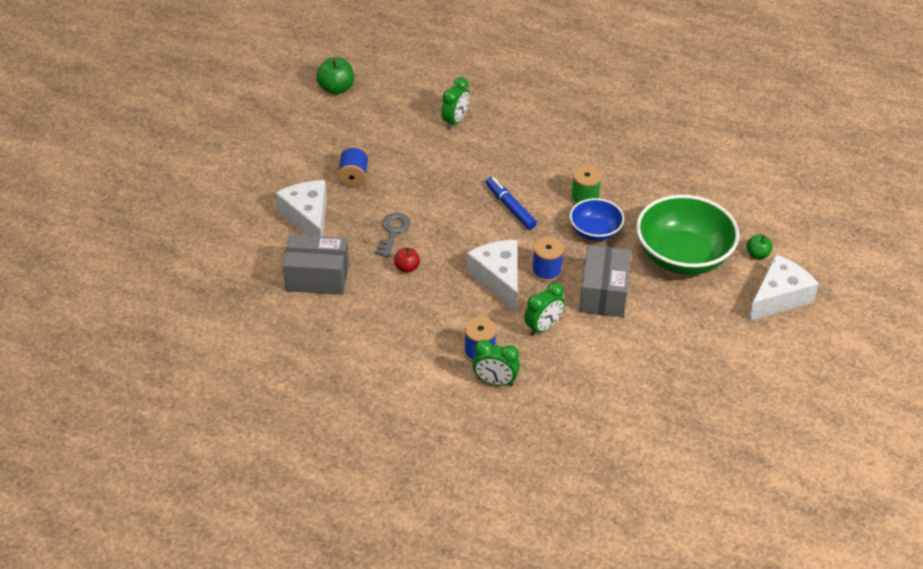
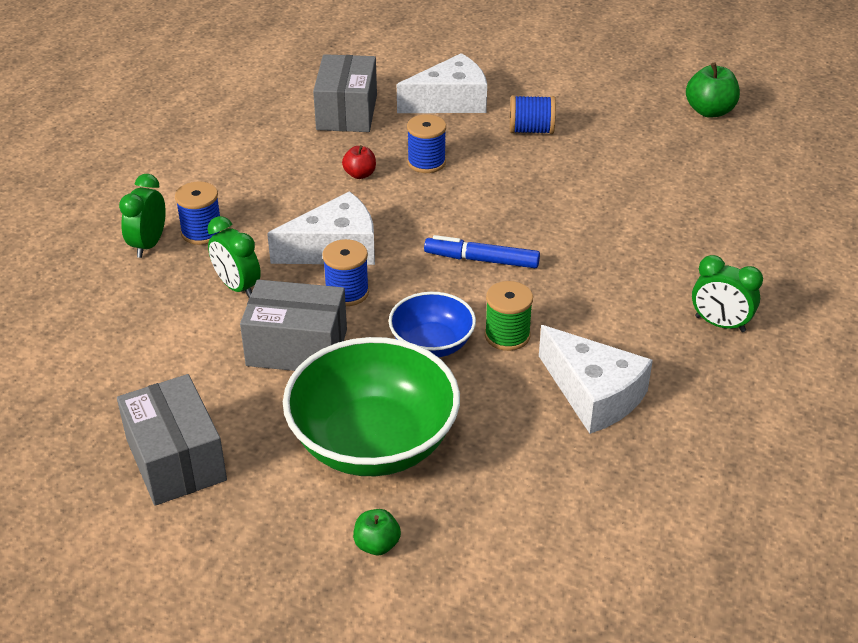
camera: 90 degrees right, 5 degrees down
(393, 232) = (426, 162): grey key -> blue spool
(455, 121) = (667, 210): green clock -> green clock (720, 324)
(510, 207) = (481, 260): blue marker -> blue marker turned 135 degrees counterclockwise
(709, 343) = (176, 459): none -> grey box
(779, 297) = (267, 564): white cheese -> white cheese (593, 394)

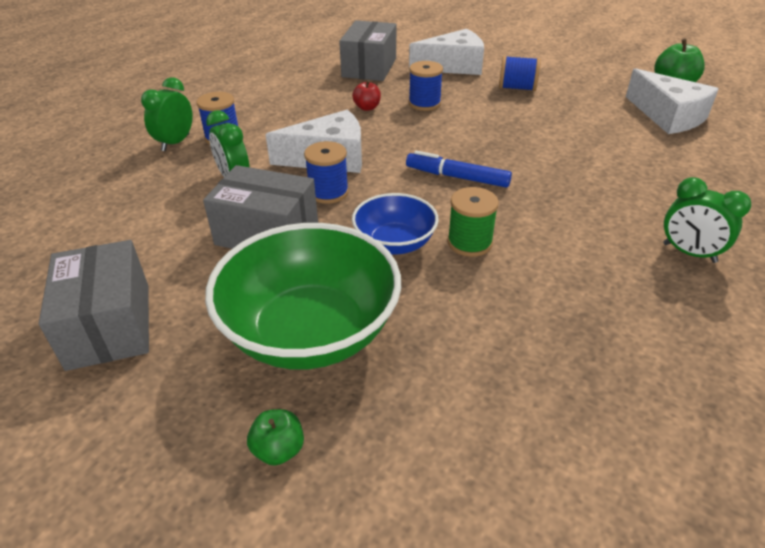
camera: 10 degrees right, 0 degrees up
(593, 394) = (551, 308): white cheese -> white cheese (668, 116)

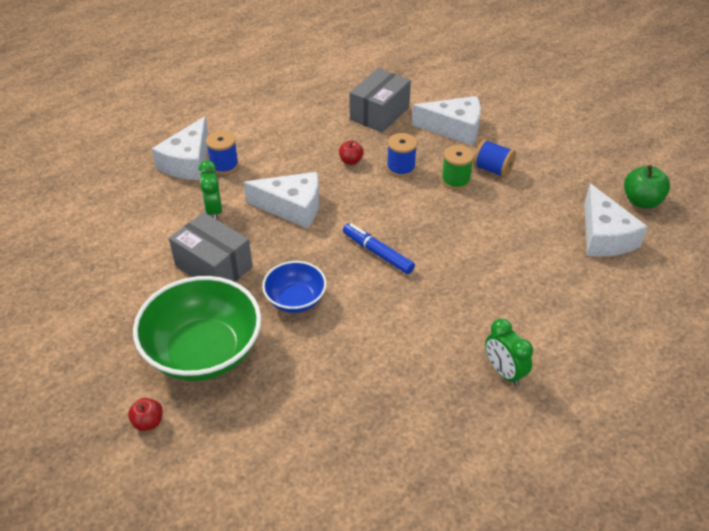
camera: 20 degrees right, 5 degrees up
(109, 325) = (88, 310): grey box -> none
(175, 143) = (188, 162): green clock -> white cheese
(278, 450) = (148, 422): green apple -> red apple
(328, 192) = (274, 241): blue spool -> none
(469, 242) = (348, 315): green spool -> green spool (455, 180)

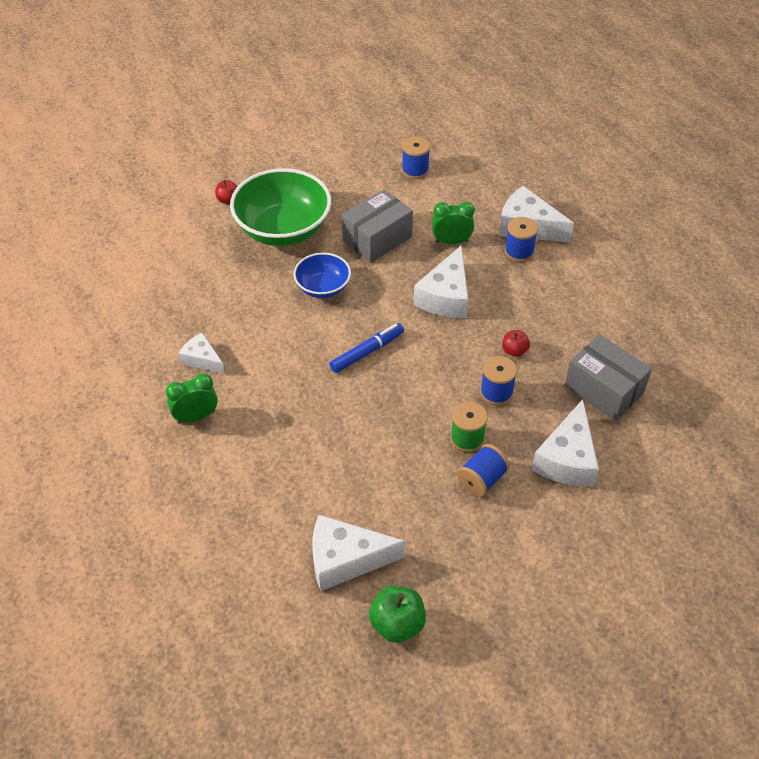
camera: 100 degrees right, 5 degrees up
(96, 249) = (415, 170): none -> blue spool
(425, 385) = (202, 359): none -> white cheese

